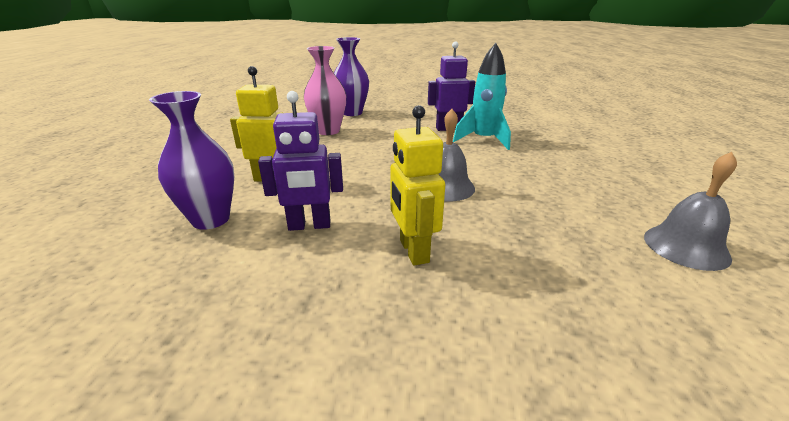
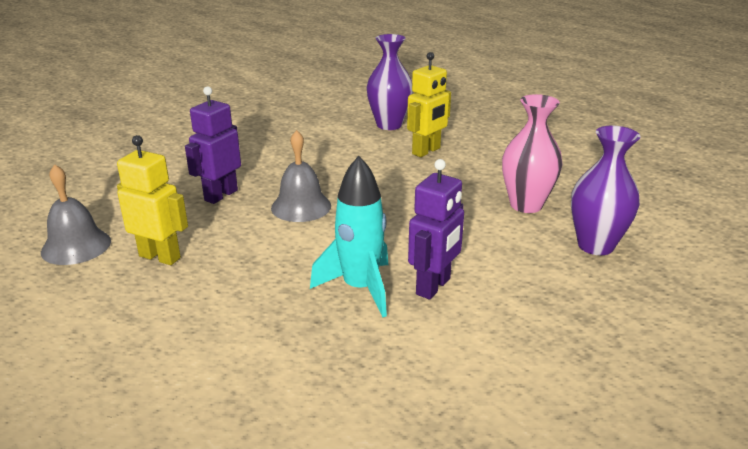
camera: 130 degrees right, 0 degrees up
(309, 225) = (334, 146): purple robot -> purple robot (220, 195)
(413, 251) = (256, 162): yellow robot -> yellow robot (160, 257)

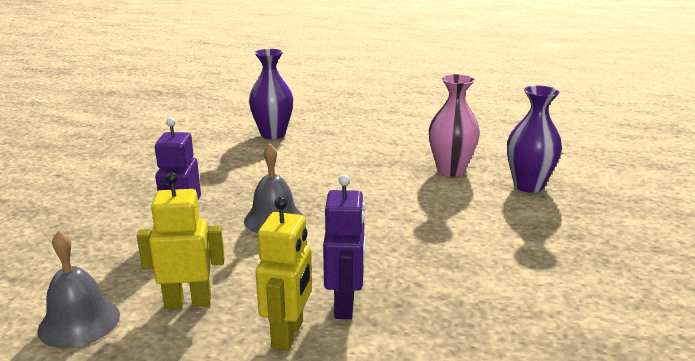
camera: 30 degrees left, 5 degrees down
(360, 288) = (402, 269): turquoise rocket -> none
(426, 151) = (329, 148): yellow robot -> yellow robot (288, 334)
(434, 287) = (455, 249): purple robot -> purple robot (345, 305)

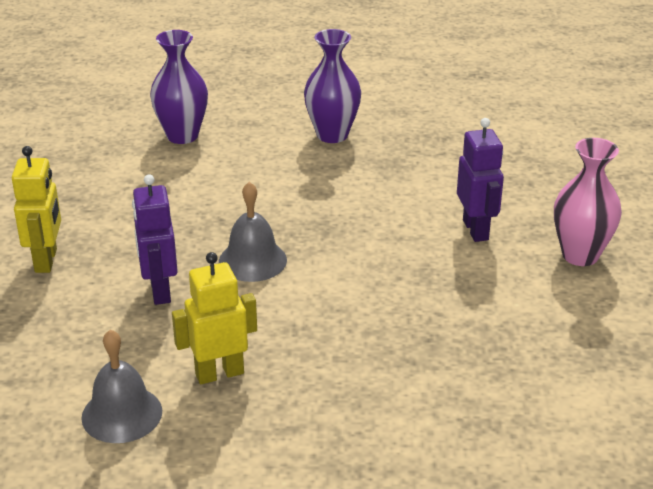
camera: 15 degrees left, 10 degrees up
(288, 334) = (338, 388): yellow robot -> yellow robot (46, 260)
(345, 305) = (378, 349): purple robot -> purple robot (476, 230)
(451, 170) = (420, 162): pink vase -> pink vase (580, 255)
(528, 186) = (511, 172): purple vase -> purple vase (332, 135)

